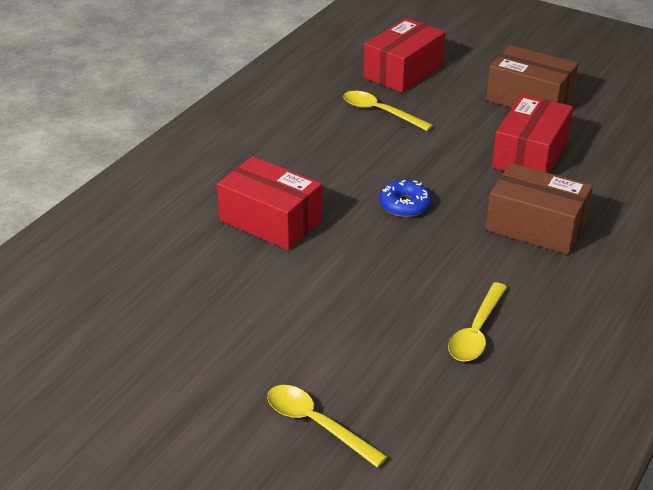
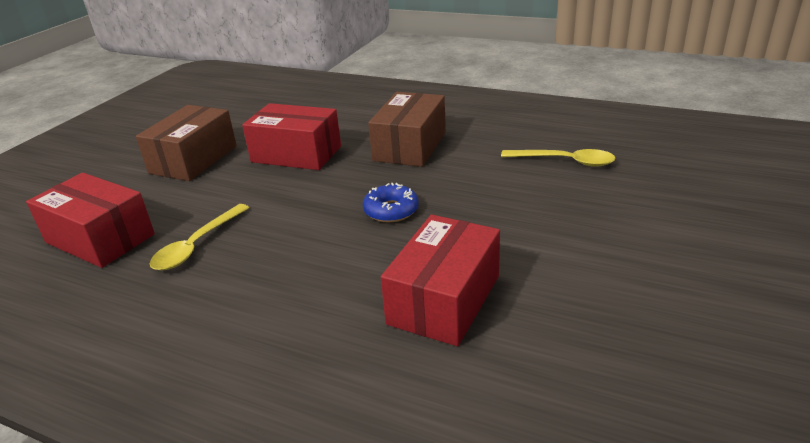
camera: 95 degrees left, 5 degrees down
(316, 424) = (742, 222): yellow spoon -> none

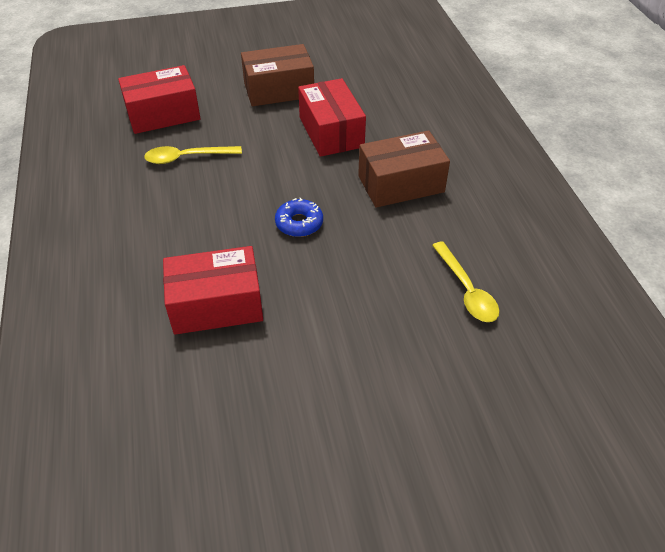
camera: 50 degrees right, 15 degrees up
(100, 238) = (163, 114): red box -> red box turned 75 degrees clockwise

